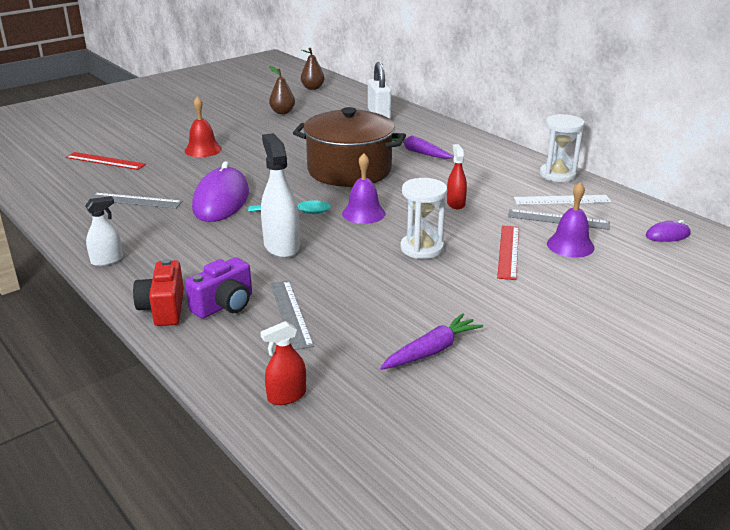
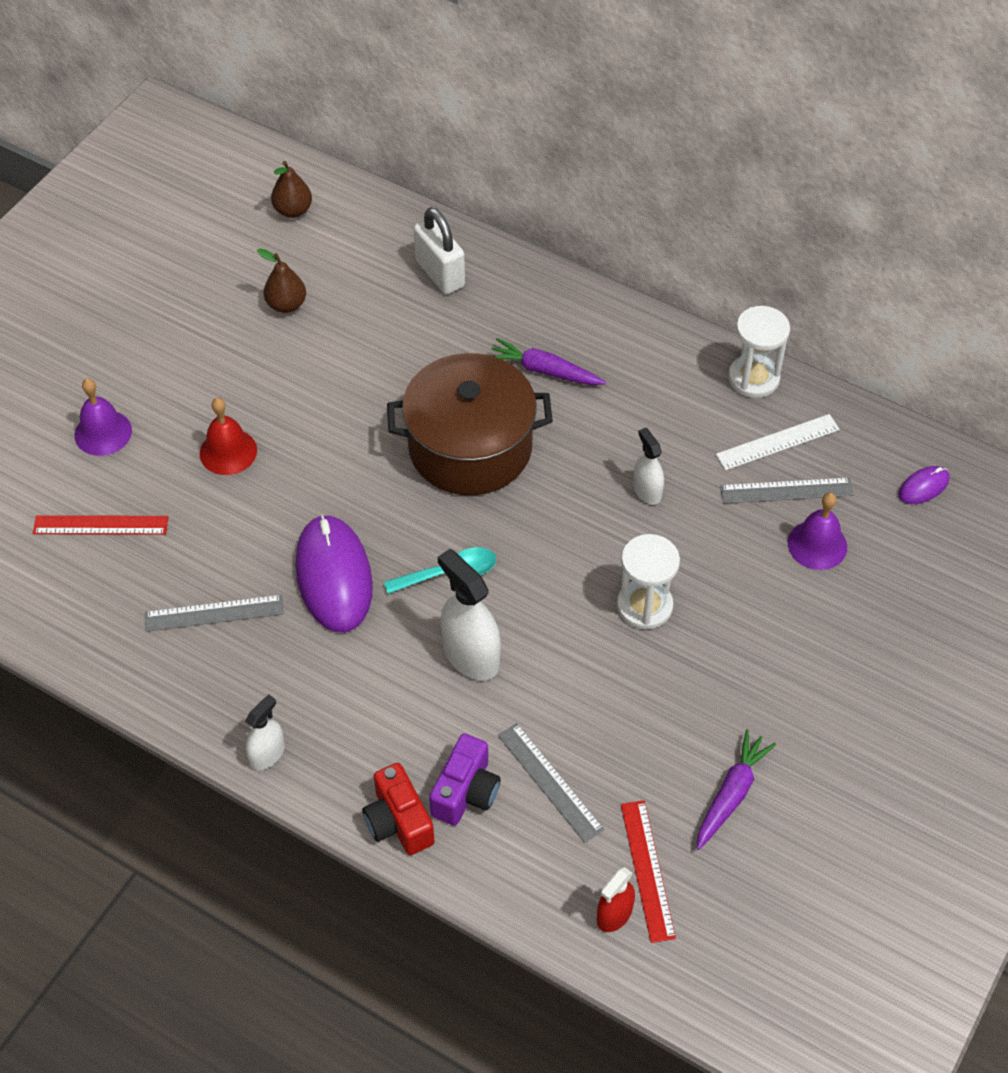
camera: 20 degrees left, 25 degrees up
(363, 213) = (539, 550): purple bell -> purple bell (103, 432)
(455, 203) = (647, 491): red spray bottle -> white spray bottle
(508, 251) = (749, 580): red ruler -> red ruler (647, 870)

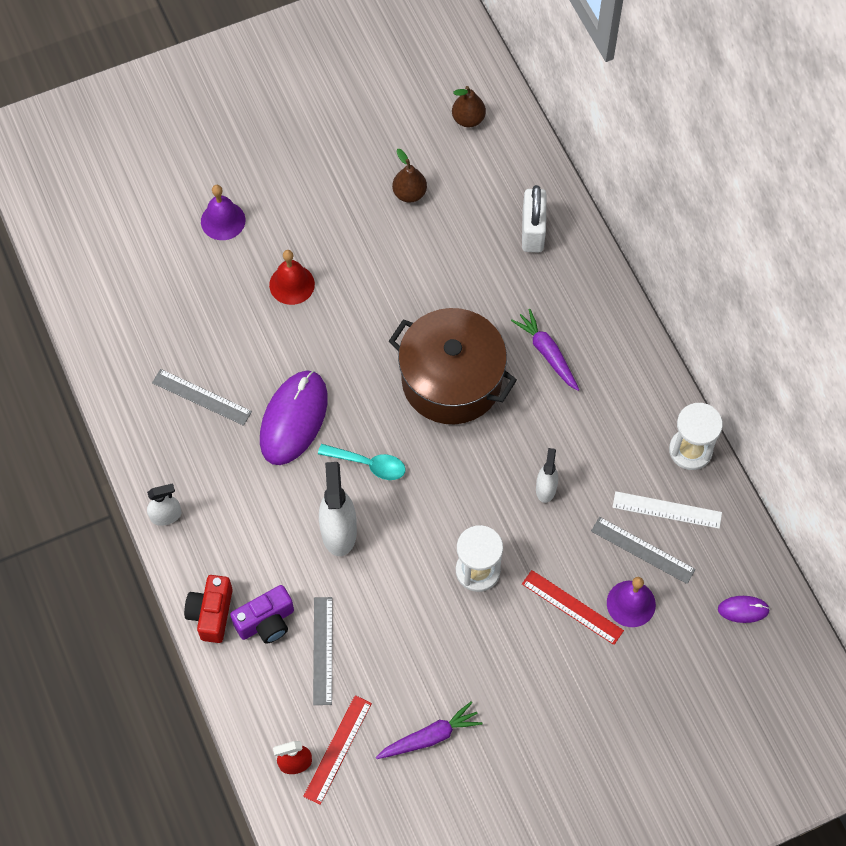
camera: 35 degrees right, 10 degrees up
(100, 525) = (176, 289): red ruler -> red ruler (572, 607)

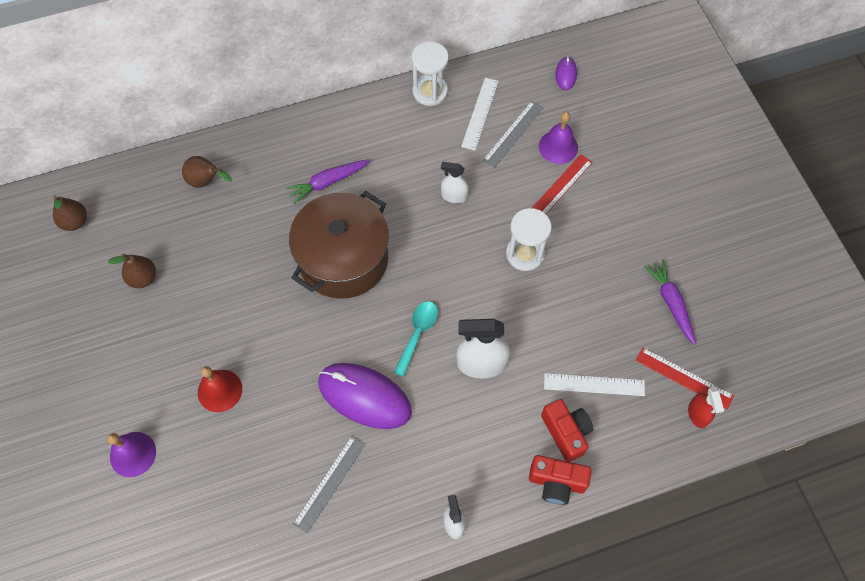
camera: 85 degrees left, 0 degrees up
(266, 622) = (566, 432): purple camera -> red camera
(323, 650) = (594, 384): grey ruler -> white ruler
(532, 231) = (206, 181): white padlock -> brown pear

